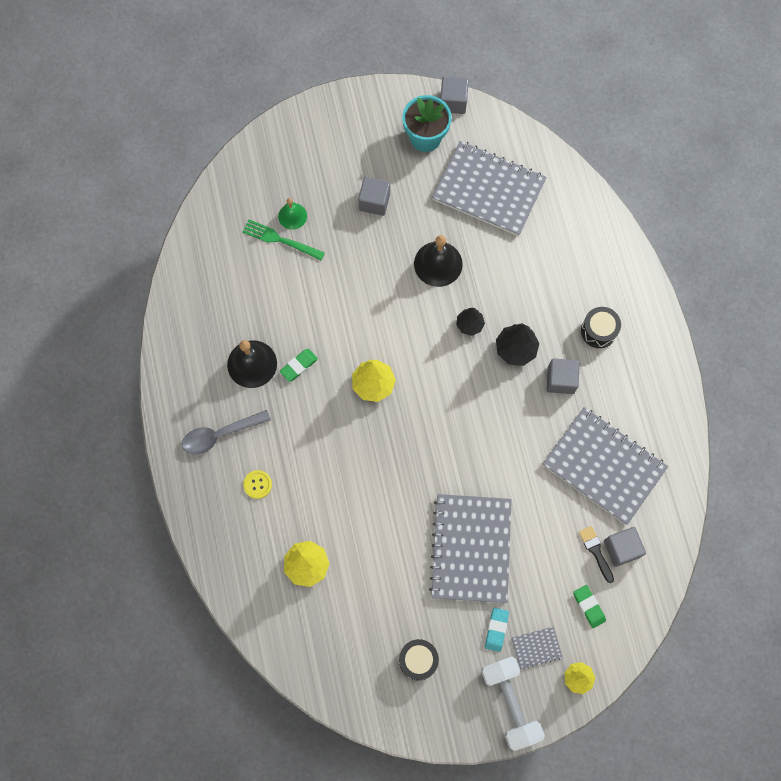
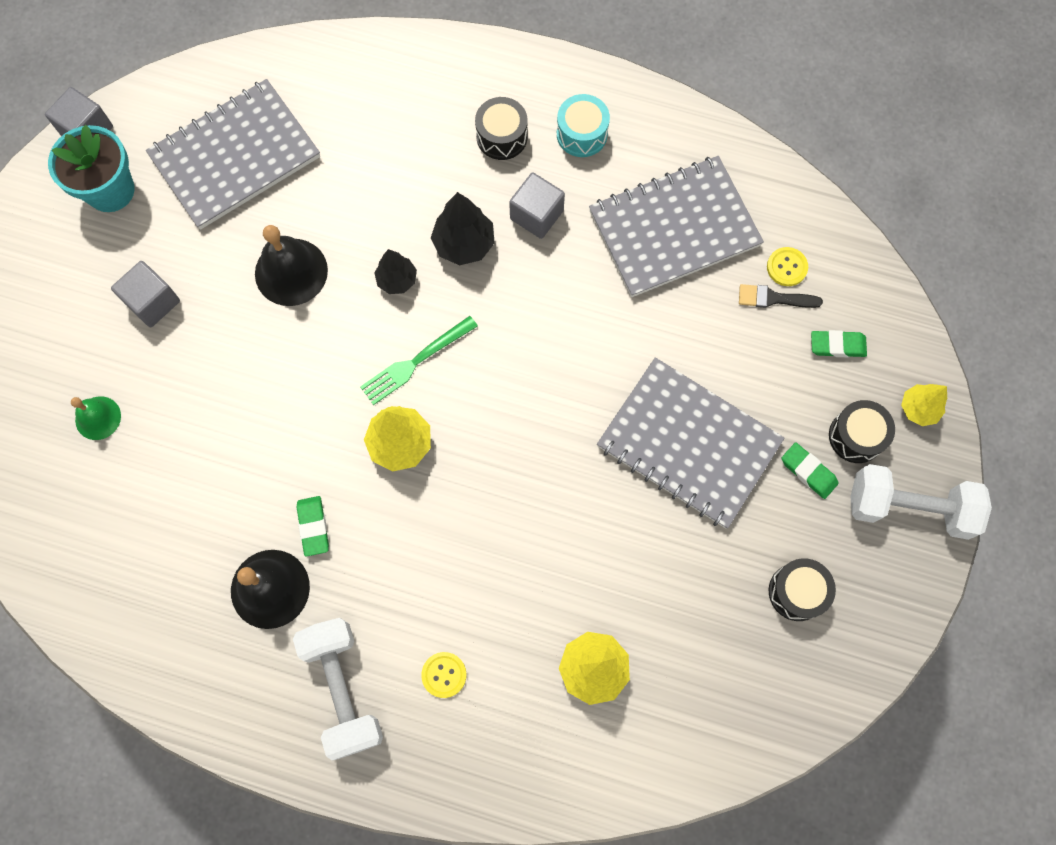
camera: 60 degrees left, 0 degrees up
(220, 435) = (342, 689): grey spoon -> white dumbbell
(280, 240) = (120, 453): green fork -> green fork (415, 362)
(496, 629) = (808, 471): turquoise eraser -> green eraser
(536, 648) = (856, 436): grey notebook -> black drum
(621, 548) = (786, 267): grey cube -> yellow button
(631, 376) = (582, 134): none -> turquoise drum

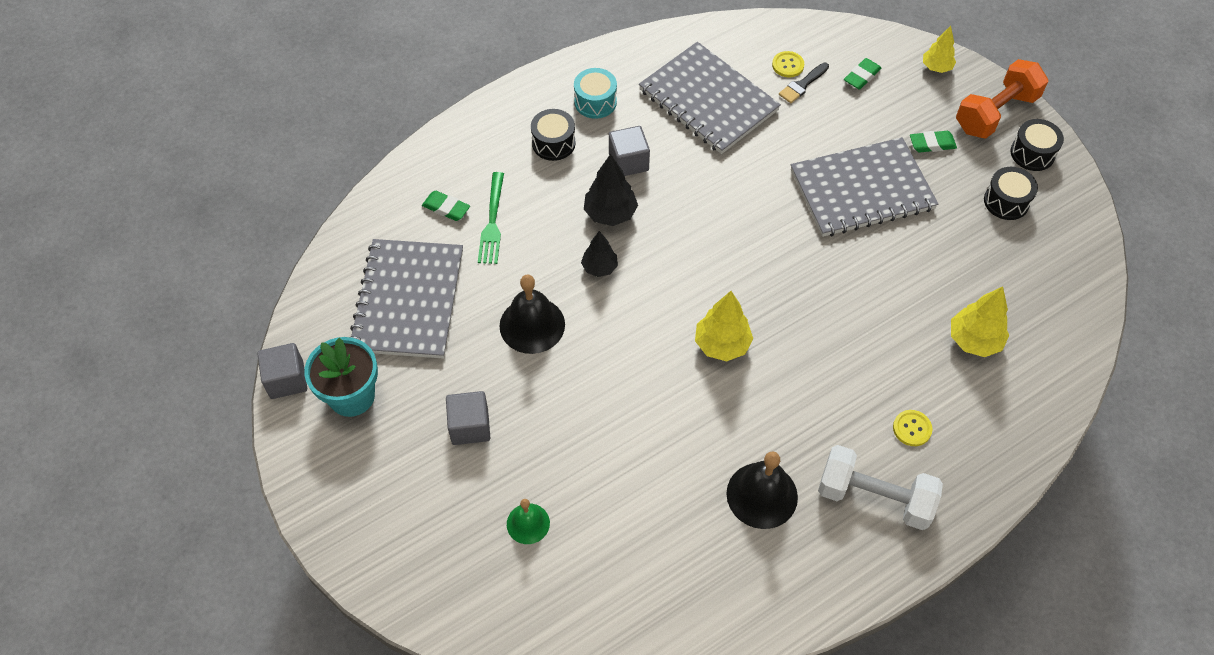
camera: 50 degrees left, 15 degrees down
(313, 526) = (738, 437): green eraser -> green eraser (446, 208)
(415, 362) = (670, 297): green fork -> green fork (492, 222)
(674, 228) = (708, 100): grey notebook -> grey notebook turned 60 degrees counterclockwise
(856, 436) = (928, 107): black drum -> black drum (1032, 153)
(909, 508) = (996, 113): white dumbbell -> orange dumbbell

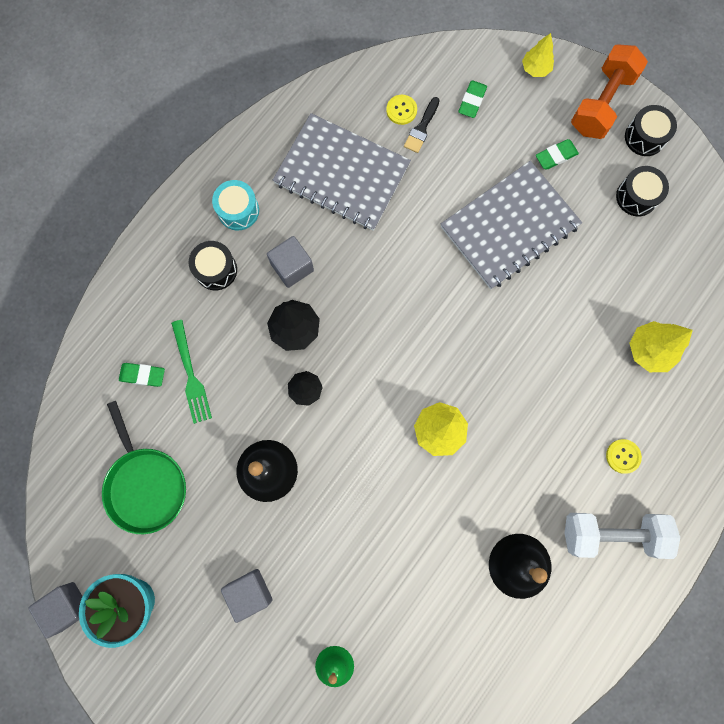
camera: 20 degrees left, 20 degrees up
(408, 300) = (145, 485): grey notebook -> green pan

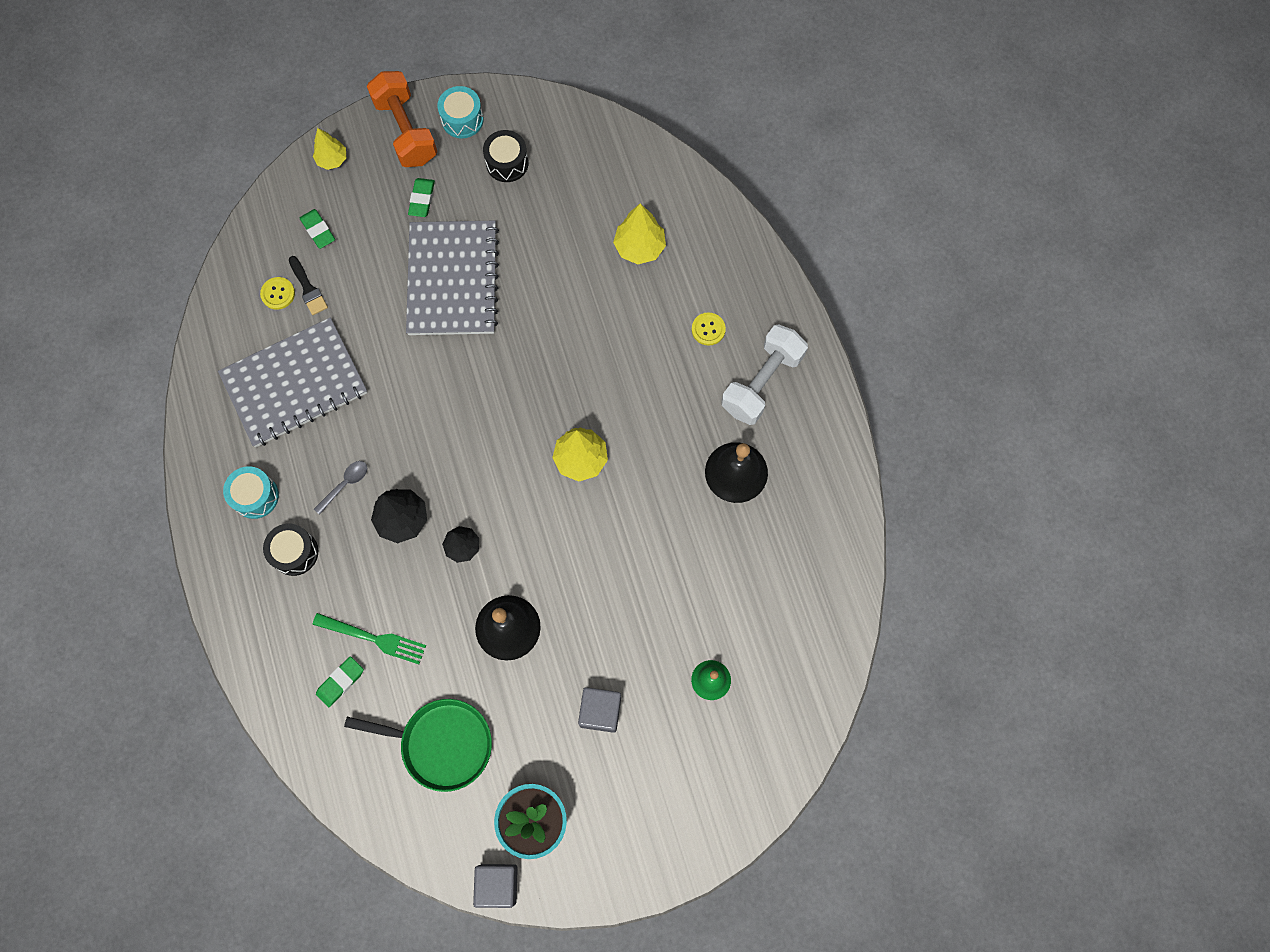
camera: 55 degrees left, 5 degrees down
(292, 267) = (345, 484): grey cube -> grey spoon
(645, 137) = (462, 119): black drum -> turquoise drum

